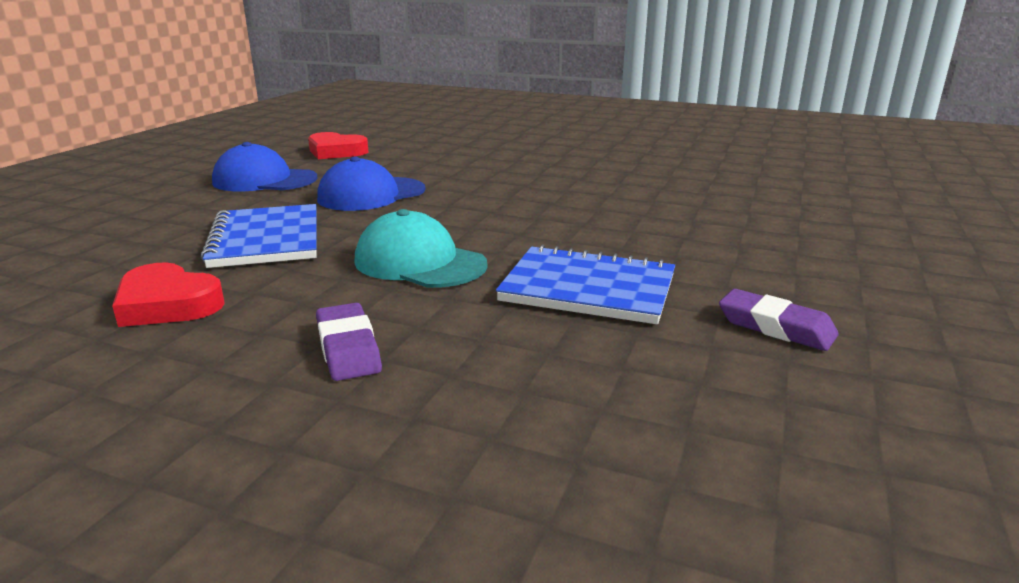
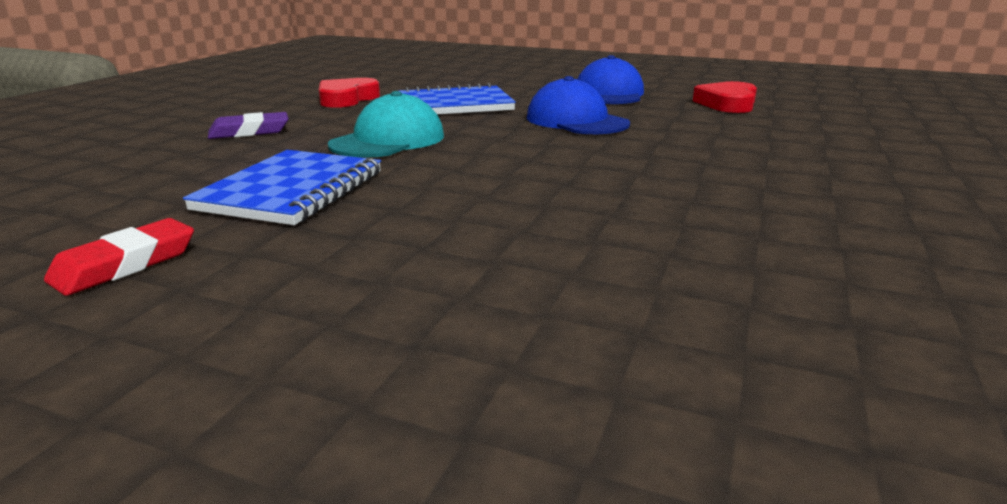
camera: 90 degrees right, 0 degrees up
(775, 327) = (125, 264): purple eraser -> red eraser

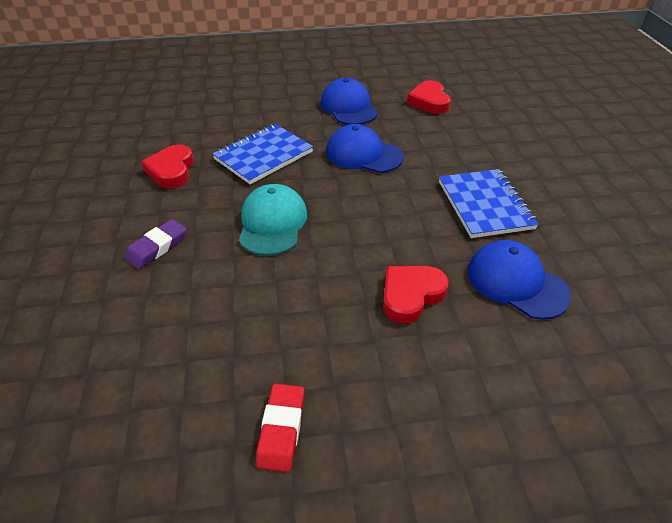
camera: 30 degrees left, 20 degrees up
(292, 191) = (283, 310): blue notebook -> blue notebook (485, 205)
(465, 217) = (411, 295): none -> red heart
(649, 245) = (516, 282): none -> blue cap

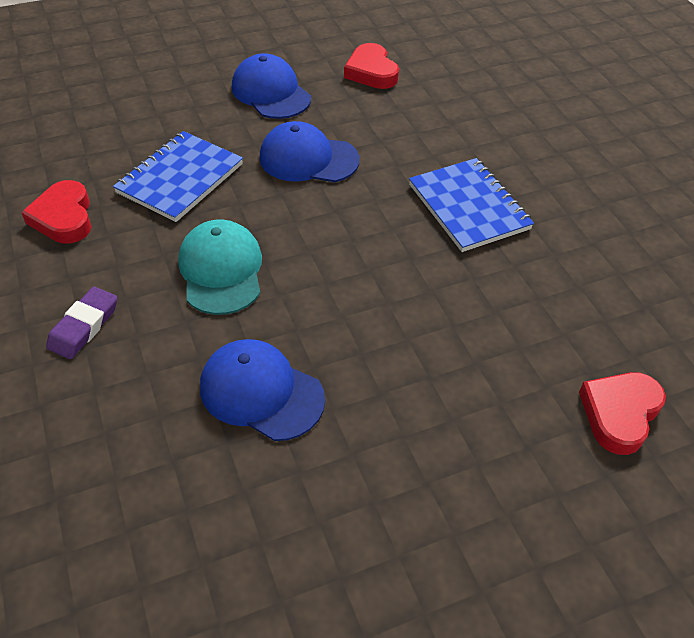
camera: 15 degrees left, 5 degrees up
(281, 429) = (308, 513): red eraser -> none
(411, 295) = (410, 334): red heart -> red heart (619, 414)
(516, 282) = (522, 298): blue cap -> blue cap (261, 392)

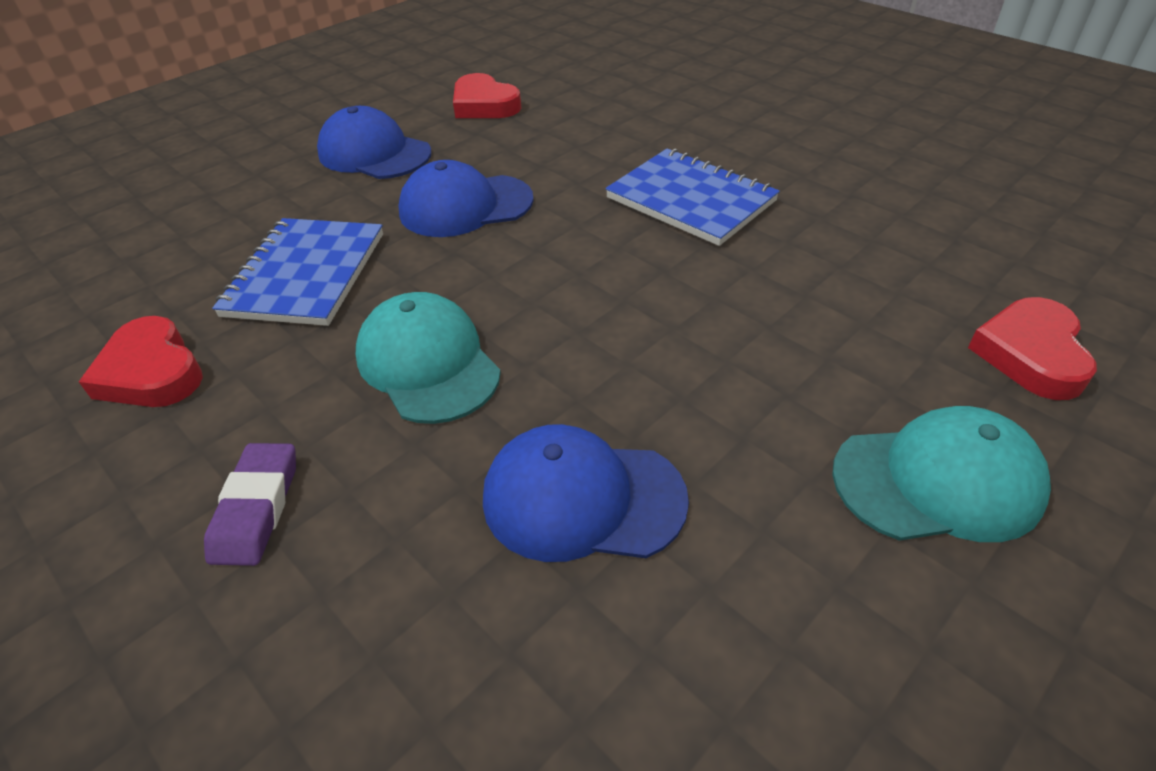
camera: 20 degrees left, 5 degrees down
(482, 469) = (938, 481): none -> turquoise cap

